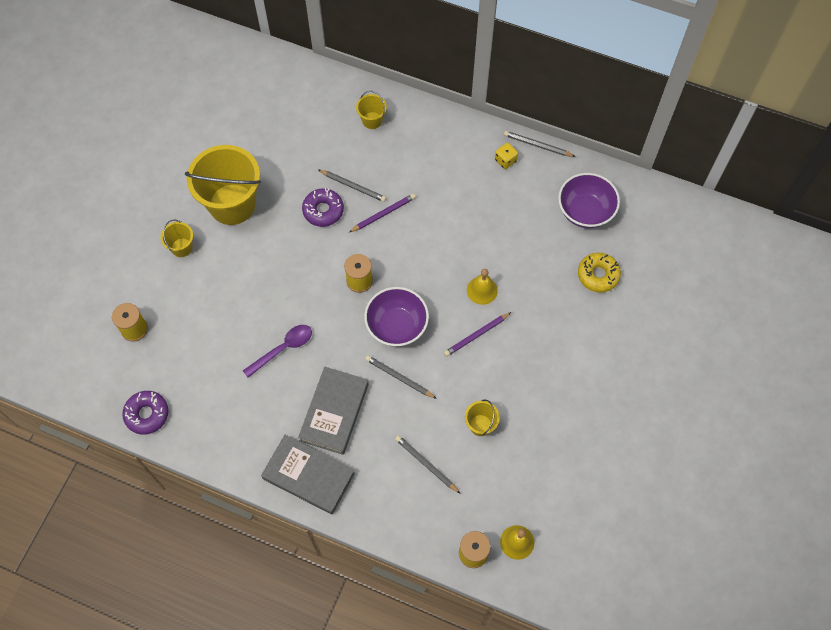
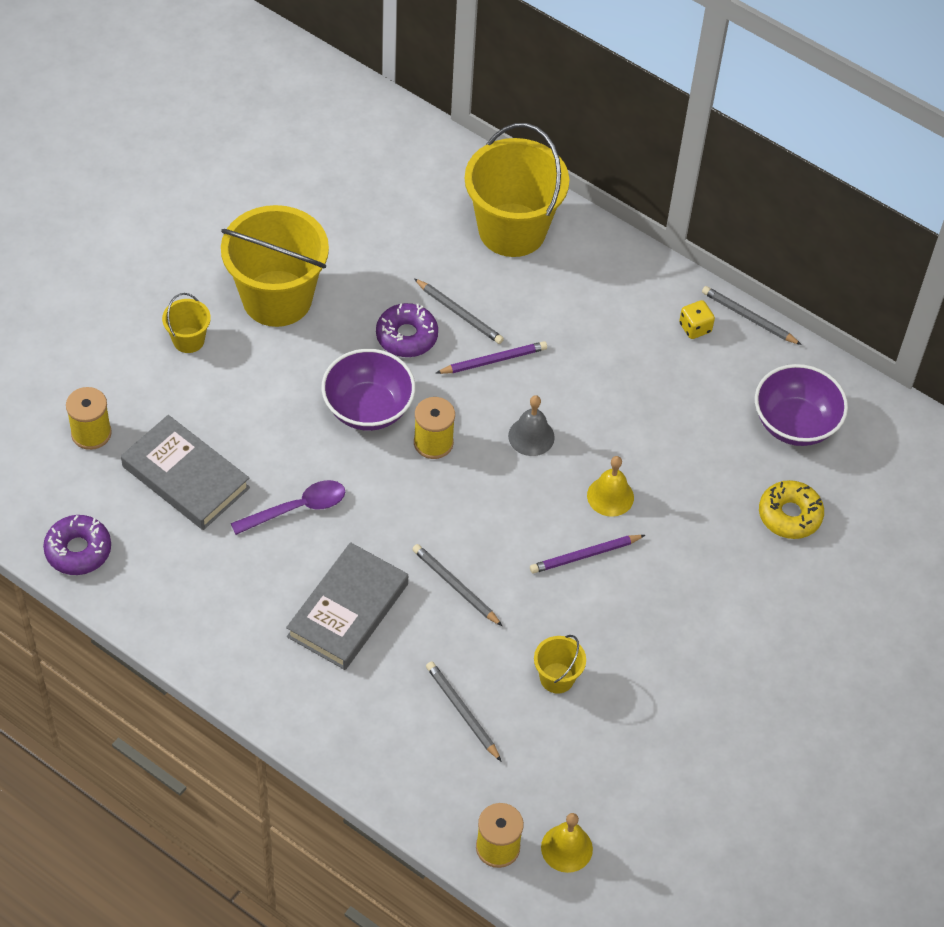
camera: 10 degrees right, 10 degrees down
(308, 476) = (287, 686): grey book -> grey book (185, 477)
(372, 120) = (512, 230): yellow bucket -> yellow bucket, size x2.23
(397, 326) = (471, 516): purple bowl -> purple bowl (368, 408)
(421, 261) = (531, 436): none -> grey bell

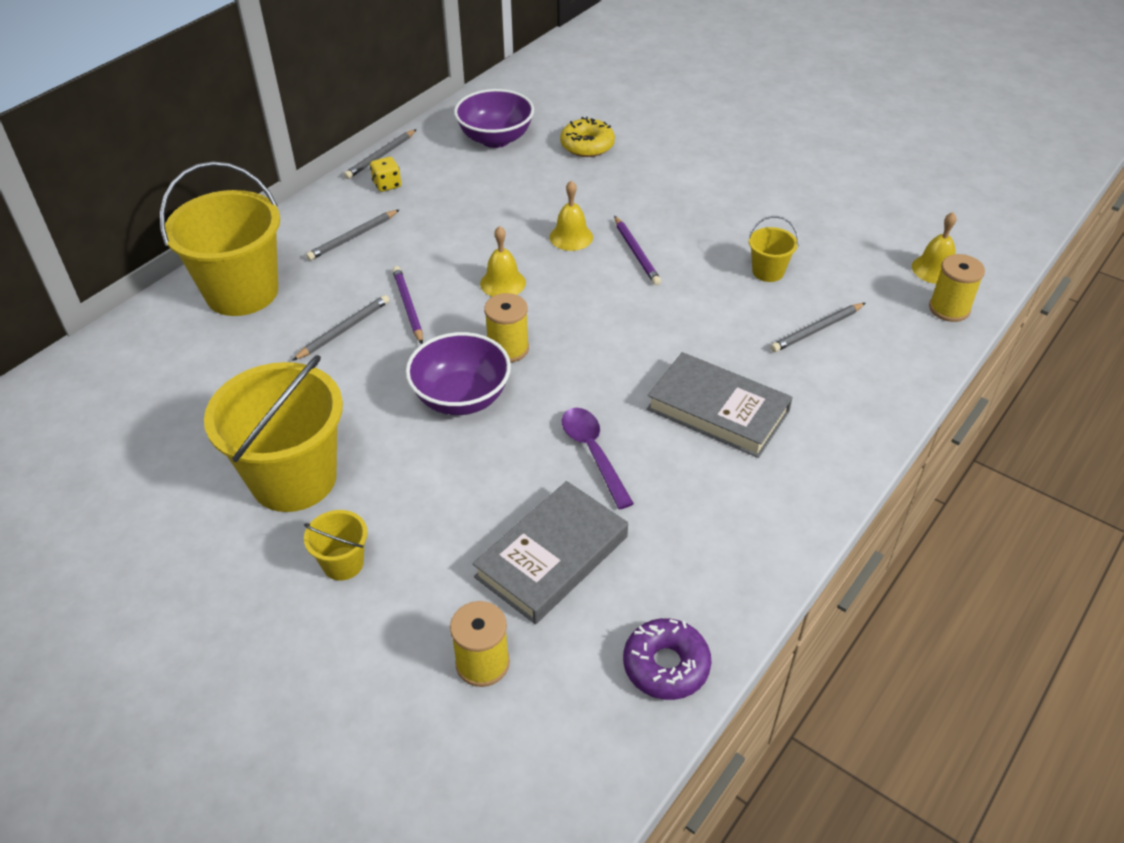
camera: 85 degrees left, 10 degrees down
(406, 336) = (367, 369): purple donut -> none
(455, 586) = (679, 334): grey pencil -> grey pencil (353, 237)
(531, 436) = (503, 283): grey bell -> yellow bell

